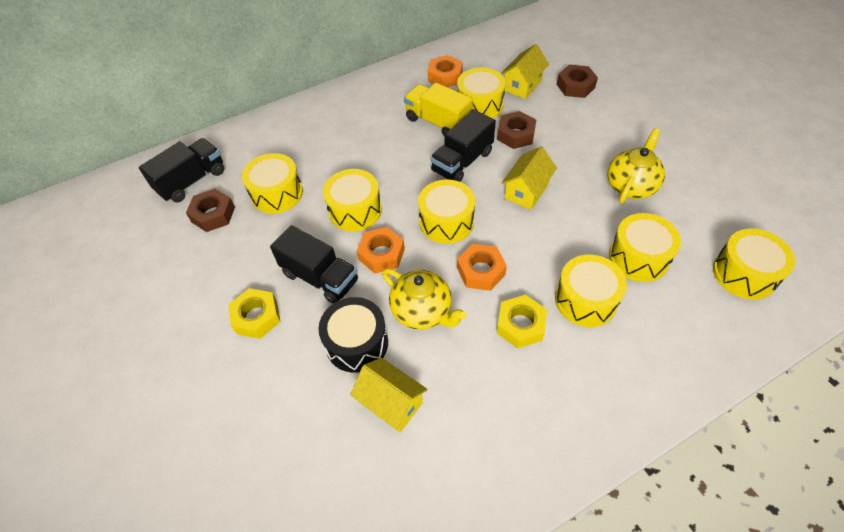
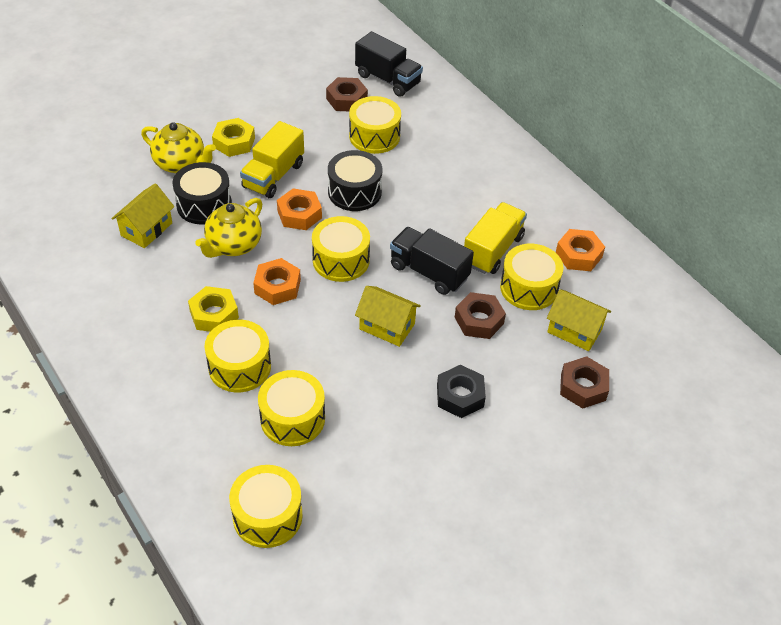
camera: 80 degrees right, 5 degrees down
(320, 277) = (273, 176): black truck -> yellow truck
(355, 210) = (354, 192): yellow drum -> black drum
(594, 150) = (460, 396): none -> black nut
(631, 186) = (400, 425): yellow teapot -> yellow teapot (181, 164)

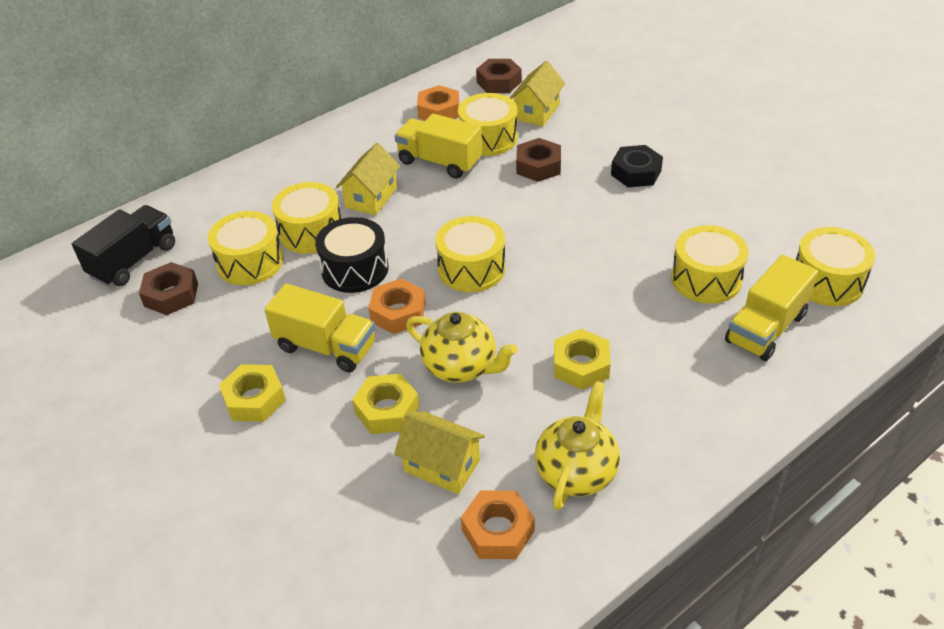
camera: 90 degrees left, 5 degrees down
(181, 164) = (301, 453): yellow teapot -> yellow teapot (576, 471)
(204, 205) = (387, 410): black drum -> yellow nut
(220, 448) = (766, 328): none -> yellow truck
(239, 367) = (652, 330): yellow drum -> yellow drum (311, 232)
(277, 286) = (523, 316): orange nut -> orange nut (498, 530)
(387, 326) = (562, 225): yellow house -> yellow house (371, 197)
(429, 272) = (478, 202): black truck -> none
(583, 387) = (601, 106): brown nut -> brown nut (499, 82)

